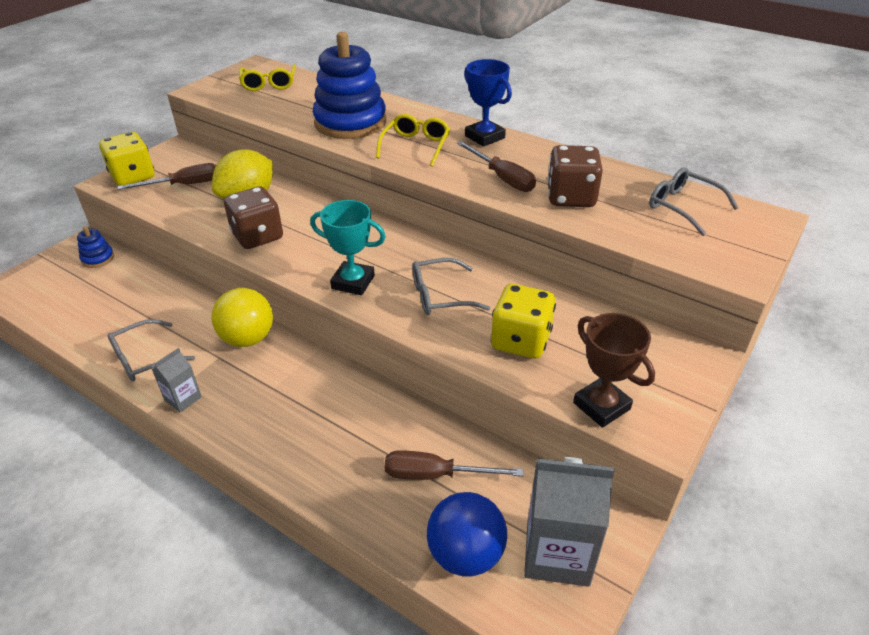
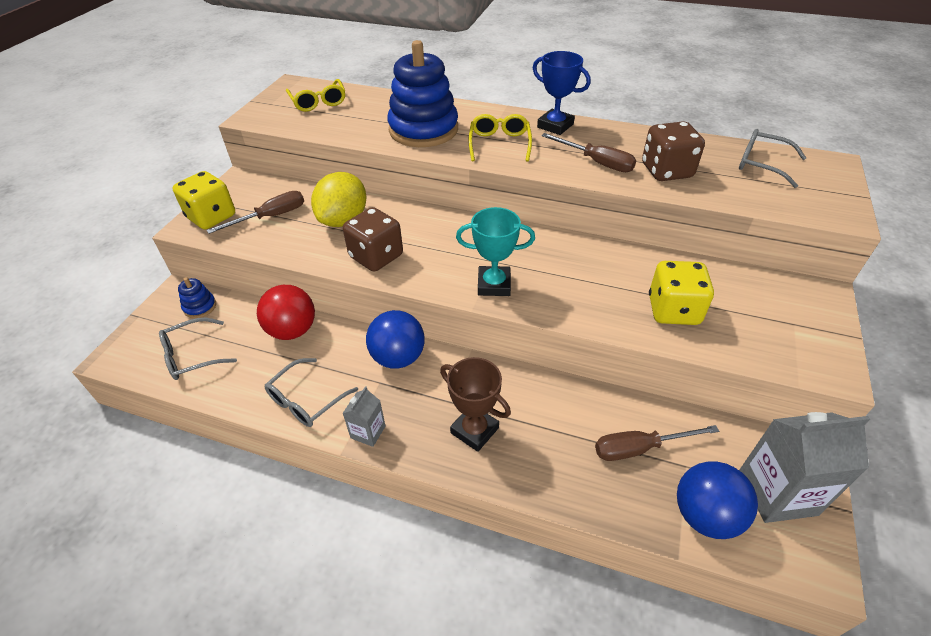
camera: 15 degrees left, 5 degrees up
(166, 295) = (292, 330): none -> red ball
(248, 338) = (398, 357): yellow ball -> blue ball
(440, 296) = (579, 282): grey glasses -> grey glasses (192, 356)
(601, 406) = (774, 355): brown trophy -> brown trophy (474, 430)

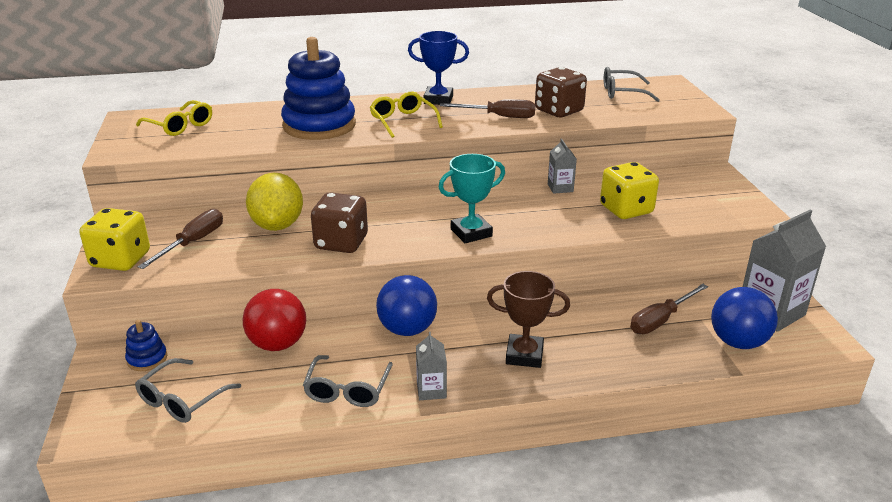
camera: 30 degrees left, 15 degrees down
(625, 258) = (560, 188): none -> grey carton

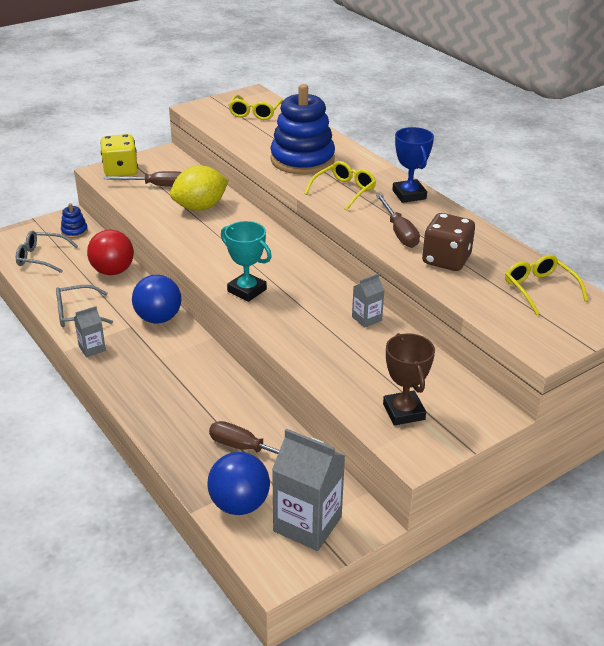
camera: 65 degrees right, 5 degrees up
(341, 243) = (192, 239): brown dice -> none
(524, 355) = (155, 381): brown trophy -> brown trophy (403, 412)
(622, 93) = (539, 289): grey glasses -> yellow glasses
(626, 210) = (352, 365): yellow dice -> none

